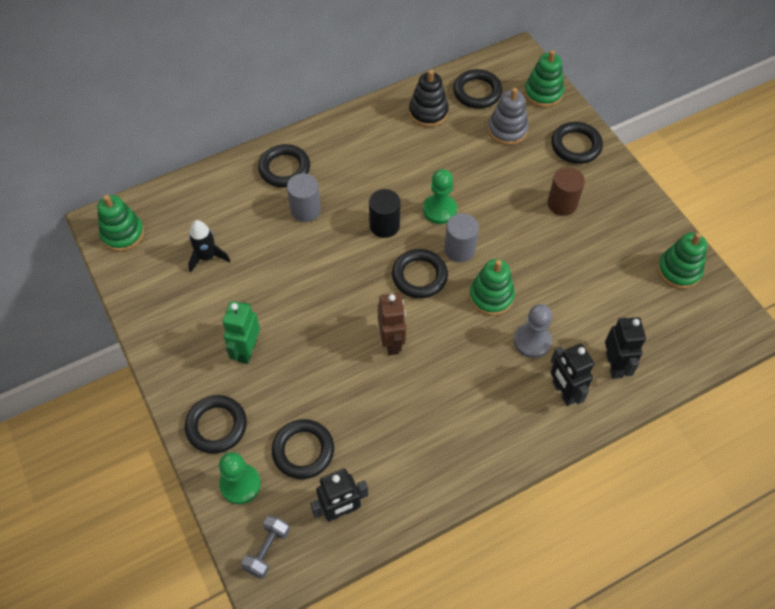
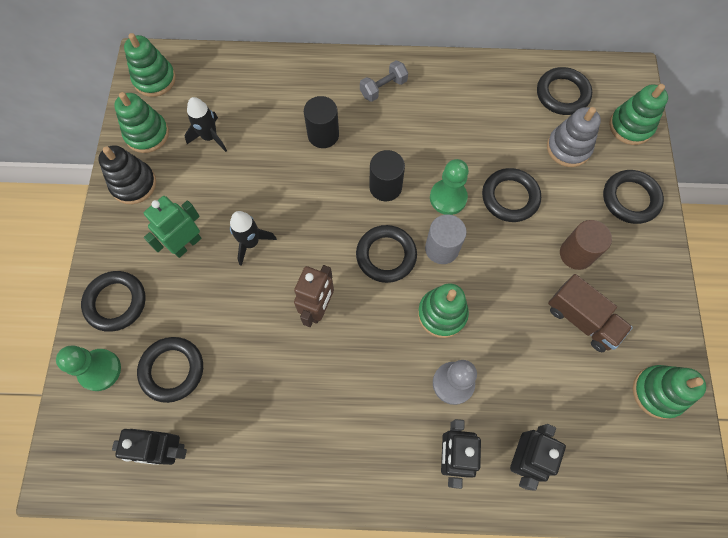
camera: 30 degrees right, 10 degrees up
(148, 281) = (147, 134): none -> green stacking toy
(267, 550) = (82, 447): grey dumbbell -> grey dumbbell (383, 88)
(284, 169) = (329, 85): black ring -> black ring (510, 197)
(302, 321) = (251, 243): none -> black rocket
(305, 210) = (323, 135): grey cylinder -> black cylinder
(428, 112) = (500, 92): black stacking toy -> black stacking toy (133, 184)
(595, 248) = (582, 319): none -> brown truck

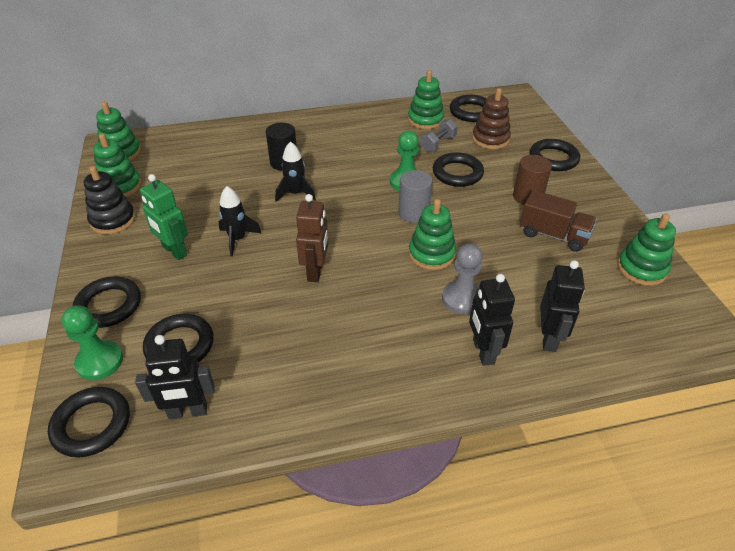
camera: 15 degrees left, 25 degrees down
(186, 244) = (174, 251): green robot -> green robot turned 75 degrees counterclockwise
(210, 137) = (181, 179): black rocket -> black rocket (296, 194)
(383, 88) = (326, 129): grey dumbbell -> grey dumbbell (438, 144)
(385, 187) = (349, 184): black cylinder -> none
(386, 255) = (366, 226): black ring -> black ring (92, 424)
(568, 148) = (490, 139): grey stacking toy -> brown stacking toy
(630, 126) = (532, 121): green stacking toy -> green stacking toy (425, 120)

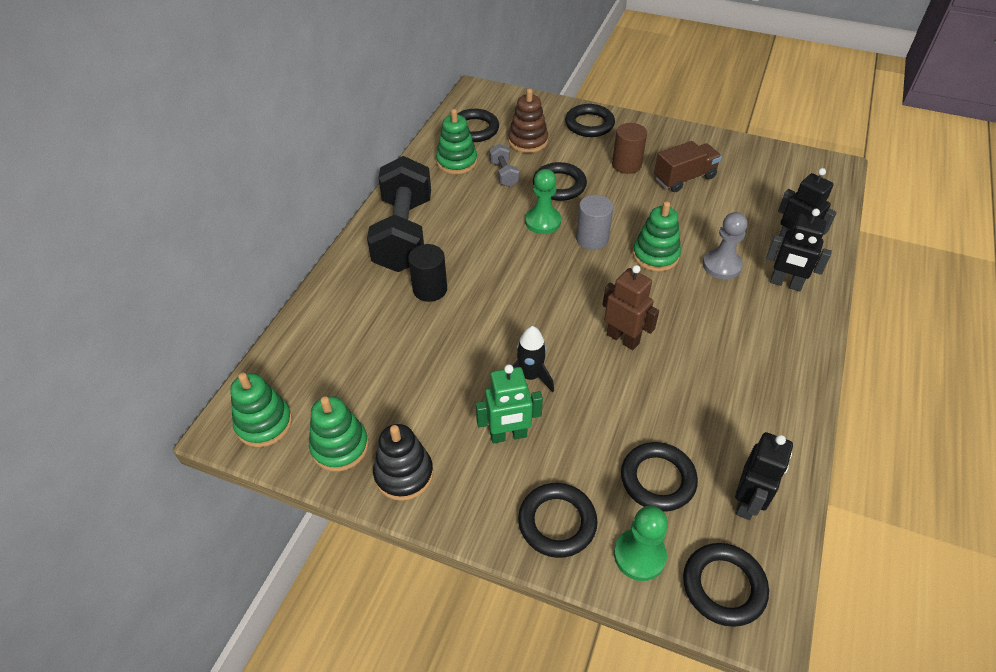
camera: 55 degrees left, 5 degrees up
(296, 194) = (492, 303): black rocket -> none
(326, 131) = (403, 234): none -> black dumbbell
(641, 269) = (753, 159): green stacking toy -> none

